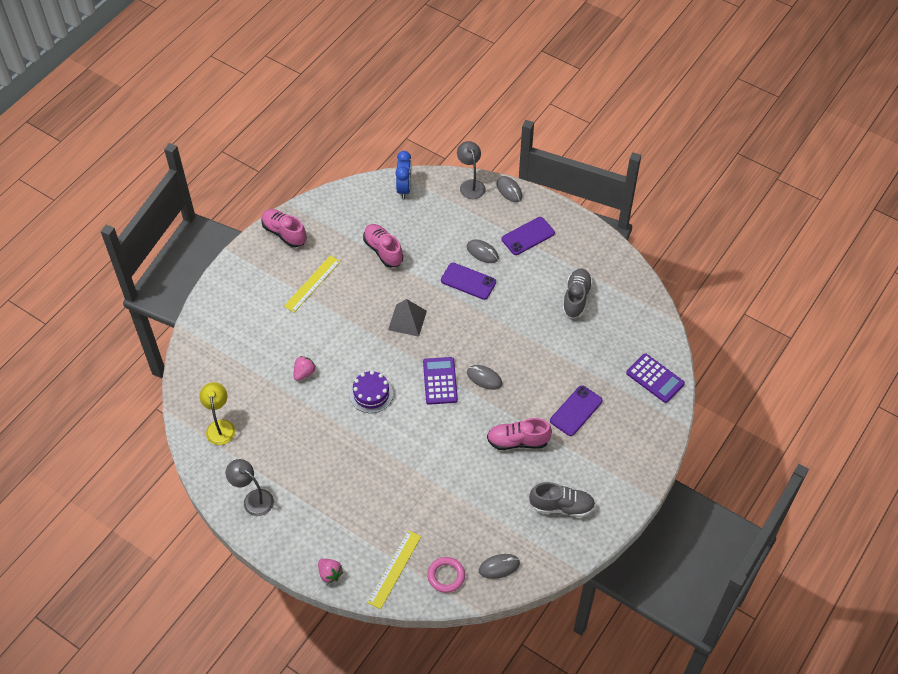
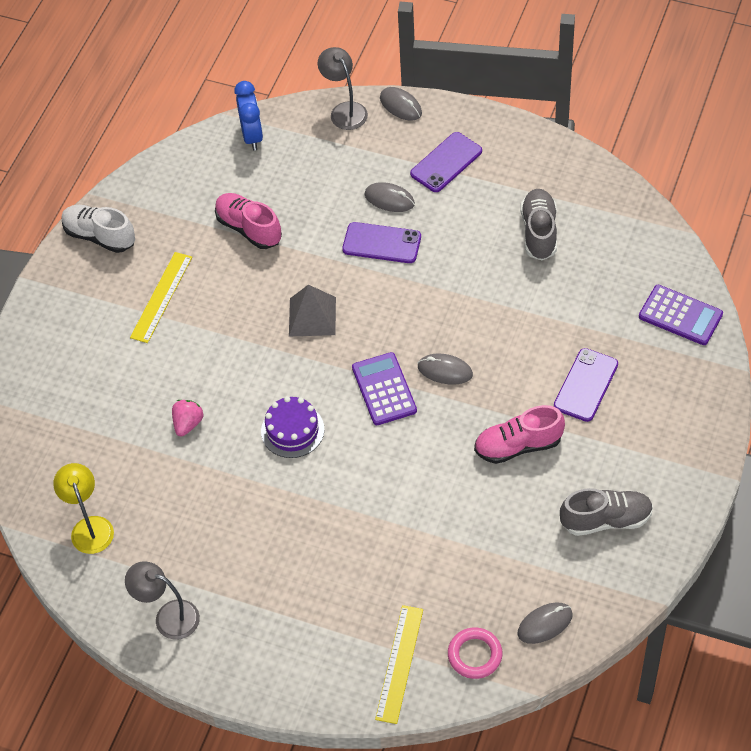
camera: 10 degrees left, 0 degrees up
(284, 233) = (100, 236): pink shoe -> white shoe
(330, 574) = (310, 693): pink strawberry -> none

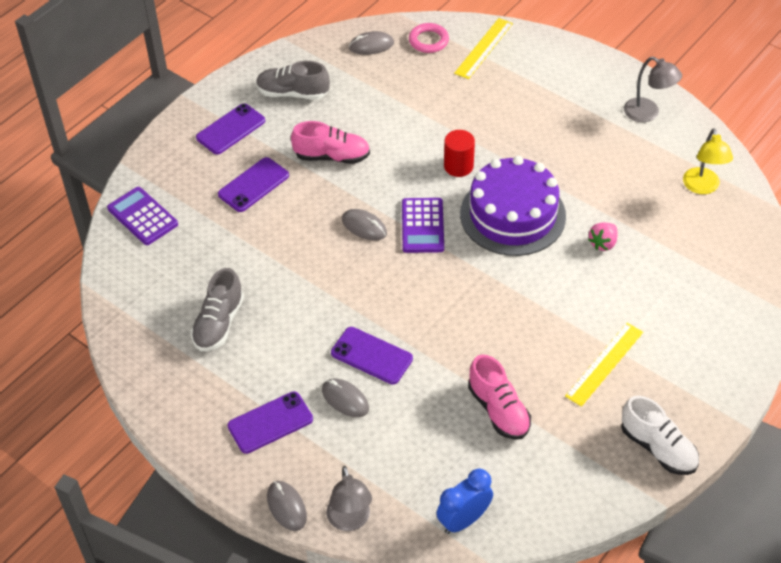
camera: 165 degrees left, 5 degrees down
(252, 136) = (463, 520): blue clock -> blue clock turned 45 degrees clockwise
(292, 430) = (512, 215): purple cake -> purple cake, size x1.87
(312, 316) = (463, 304): grey pyramid -> none
(371, 474) = (458, 166): none -> red cylinder
(650, 448) = (231, 129): none -> purple phone

